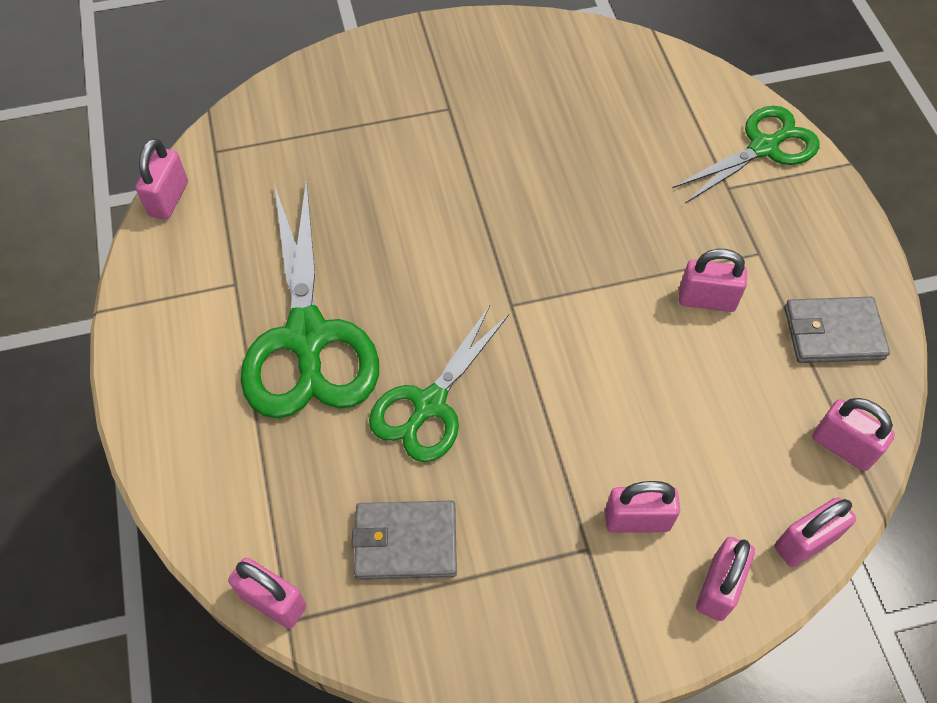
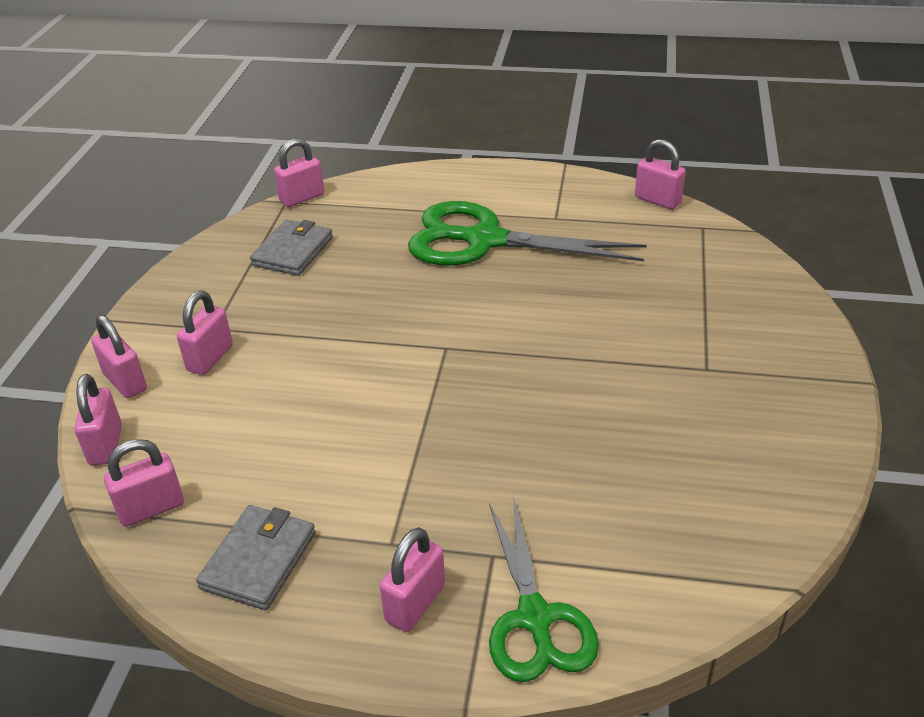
camera: 115 degrees right, 20 degrees down
(429, 404) = (385, 283): green scissors -> none
(706, 300) = (364, 475): pink padlock -> pink padlock (415, 603)

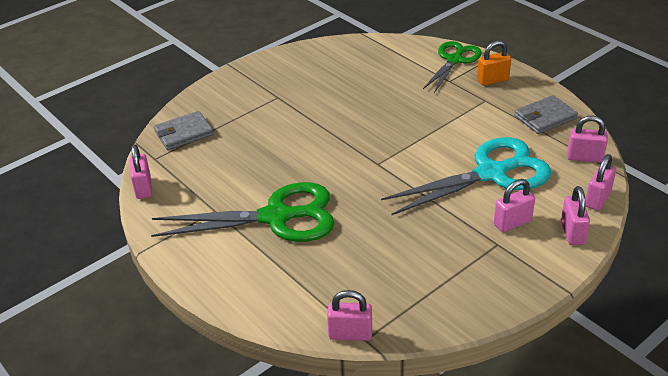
camera: 140 degrees left, 0 degrees up
(281, 409) = (491, 173): none -> turquoise scissors
(293, 251) = (402, 279): grey wallet -> grey wallet (183, 133)
(415, 603) = (492, 80): pink padlock -> orange padlock
(485, 240) = (276, 217): green scissors -> green scissors turned 60 degrees counterclockwise

